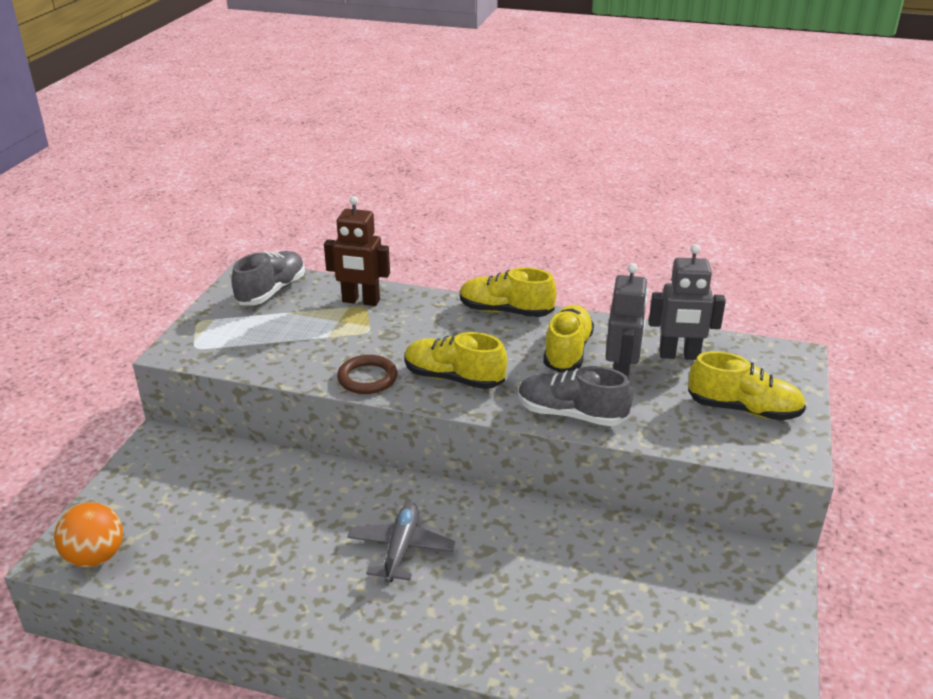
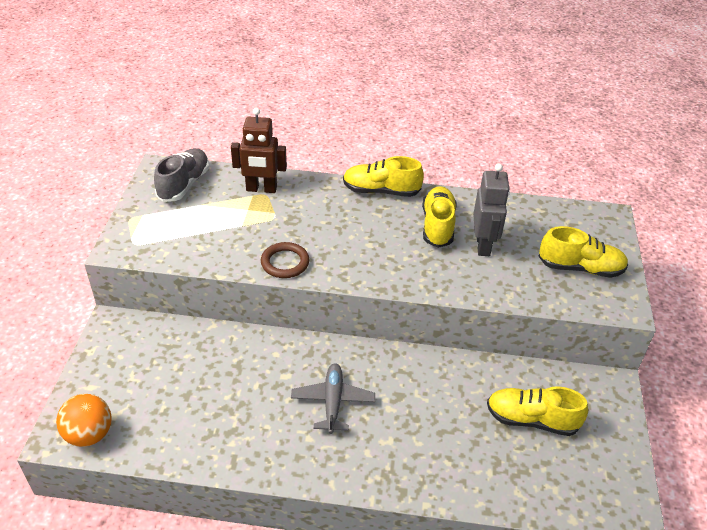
camera: 10 degrees left, 10 degrees up
(454, 378) = (354, 257): yellow shoe -> yellow shoe (531, 420)
(571, 414) = (452, 283): grey shoe -> none
(679, 355) = (523, 223): grey robot -> none

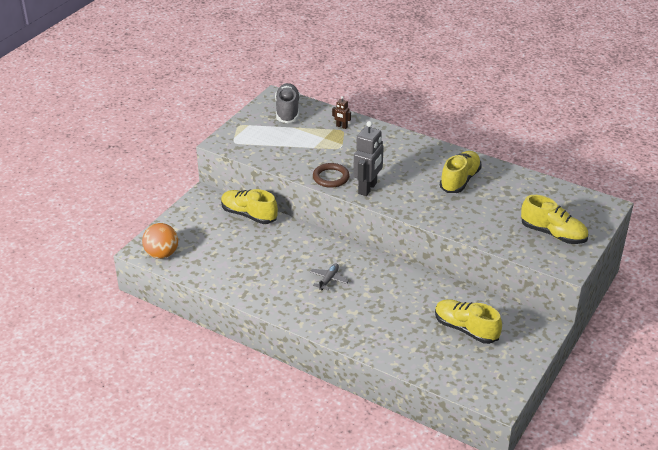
camera: 25 degrees right, 5 degrees down
(184, 184) = (287, 111): grey shoe -> grey shoe turned 45 degrees counterclockwise
(261, 189) = (341, 126): brown robot -> brown robot, size x0.48
(333, 402) = (328, 280): grey plane -> grey plane, size x0.66
(381, 191) = (431, 147): yellow shoe -> yellow shoe (249, 215)
(483, 245) = (486, 201): grey robot -> grey robot (368, 188)

